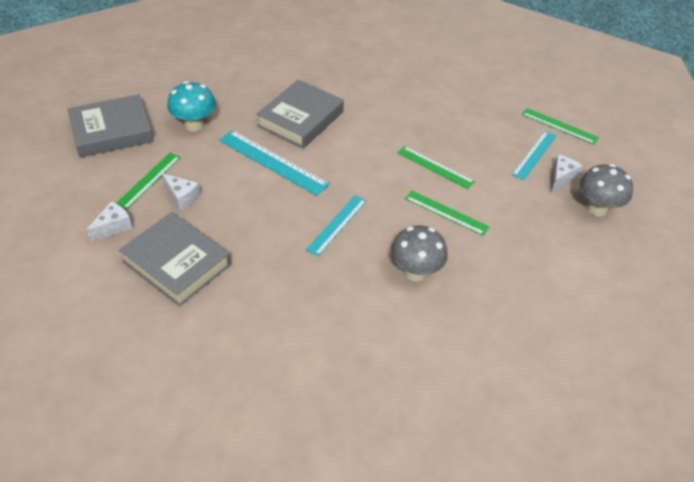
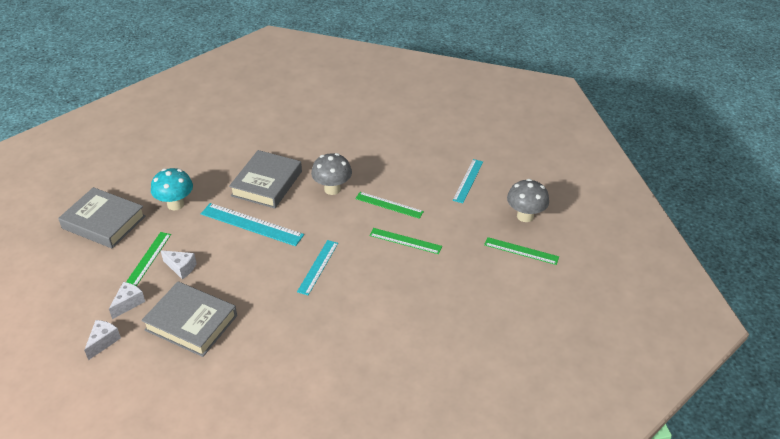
camera: 10 degrees left, 5 degrees down
(112, 131) = (104, 222): grey book -> grey book turned 60 degrees clockwise
(415, 272) = (390, 293): grey mushroom -> grey mushroom (332, 189)
(559, 126) = (484, 153): green ruler -> green ruler (521, 251)
(561, 178) = (492, 196): white cheese -> white cheese (103, 342)

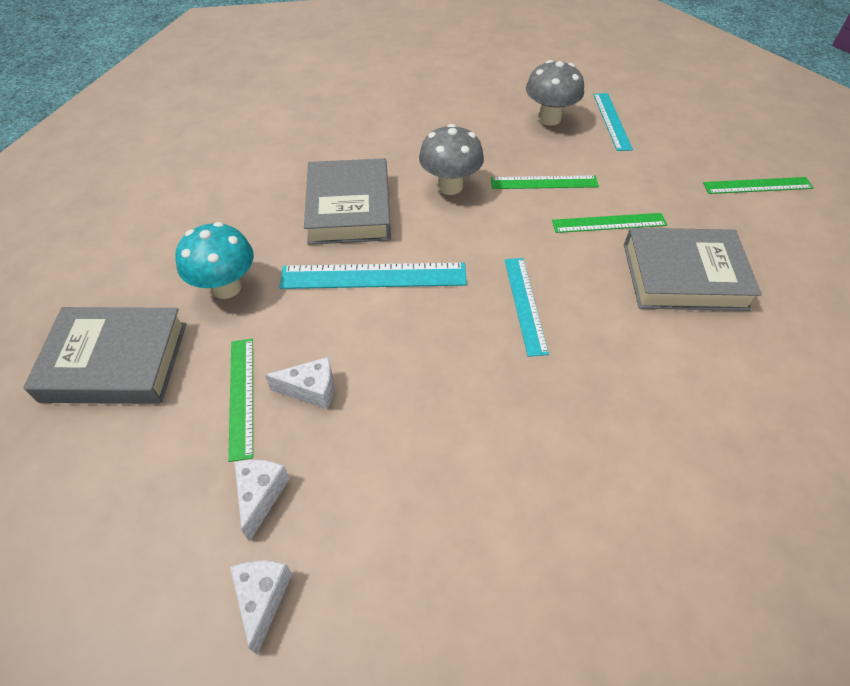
camera: 25 degrees left, 10 degrees up
(191, 323) = (401, 483): grey book -> grey book (684, 276)
(525, 216) = (718, 142): grey mushroom -> grey mushroom (549, 118)

